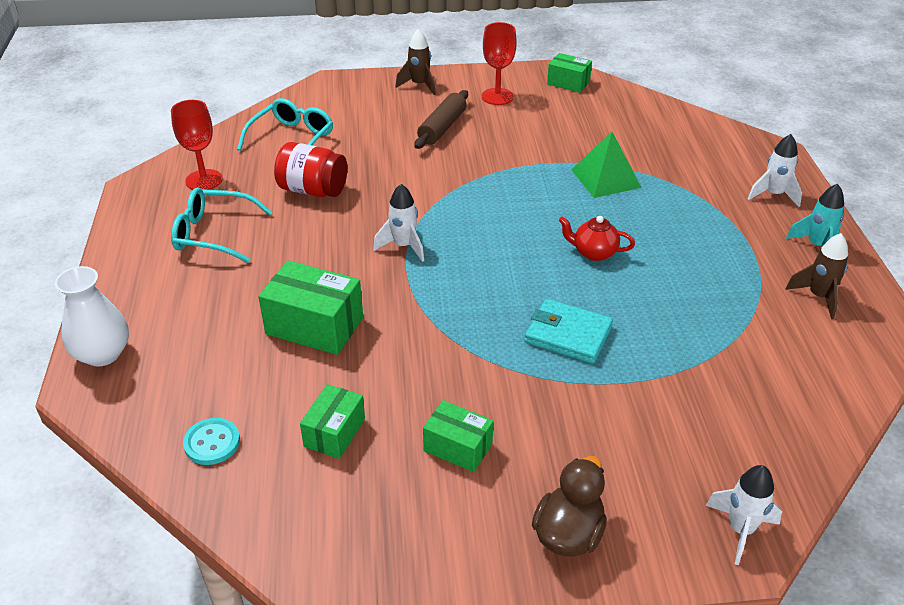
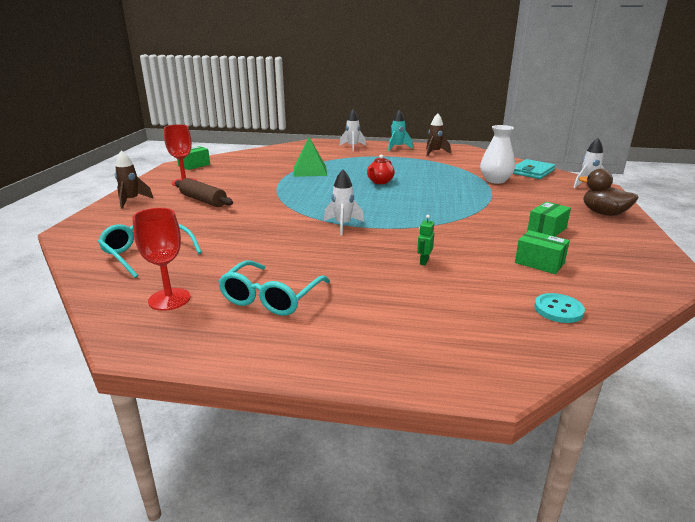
camera: 75 degrees left, 15 degrees down
(102, 354) = (439, 368): white vase -> white vase (495, 180)
(313, 190) = (241, 249): red jar -> none
(314, 326) = (424, 261): green box -> green robot
(568, 335) = (451, 195): turquoise wallet -> turquoise wallet (532, 172)

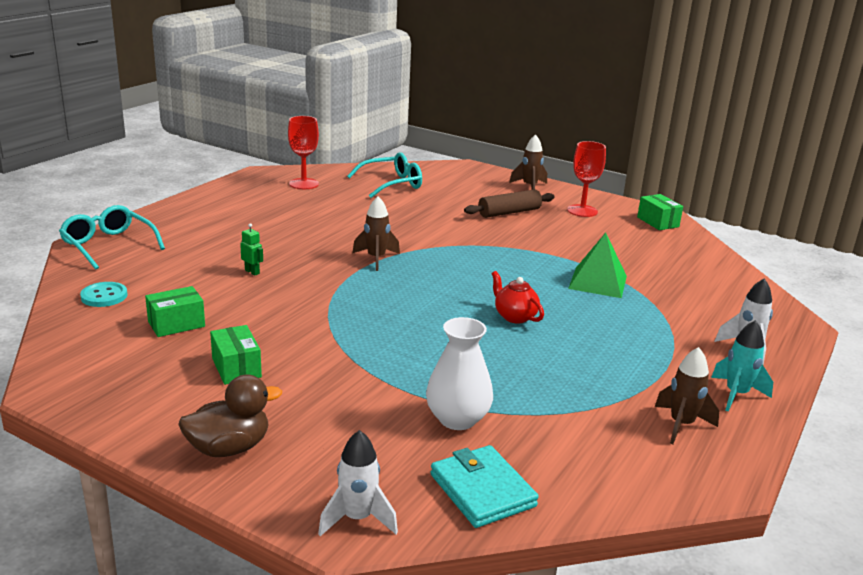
camera: 110 degrees right, 0 degrees up
(271, 298) = (267, 208): turquoise glasses -> turquoise glasses (108, 245)
(343, 225) = (376, 259): white rocket -> brown rocket

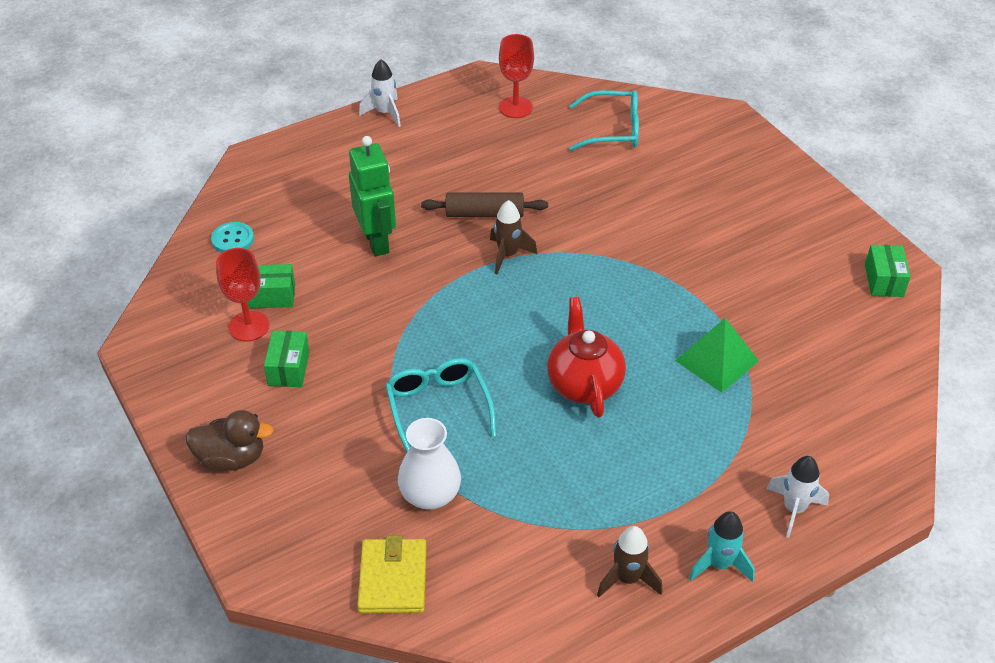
camera: 30 degrees right, 20 degrees up
(108, 245) = (272, 165): turquoise glasses -> turquoise glasses (438, 407)
(252, 272) = (377, 242): green robot -> green robot, size x2.45
(357, 519) = (280, 567): white rocket -> white rocket (385, 113)
(482, 490) = (393, 579): turquoise wallet -> yellow wallet
(509, 212) = (711, 215): brown rolling pin -> brown rolling pin (484, 213)
(514, 316) = (584, 384): red teapot -> red teapot, size x1.64
(529, 187) = (775, 174): brown rocket -> none
(582, 211) = (804, 235): red goblet -> red goblet (249, 326)

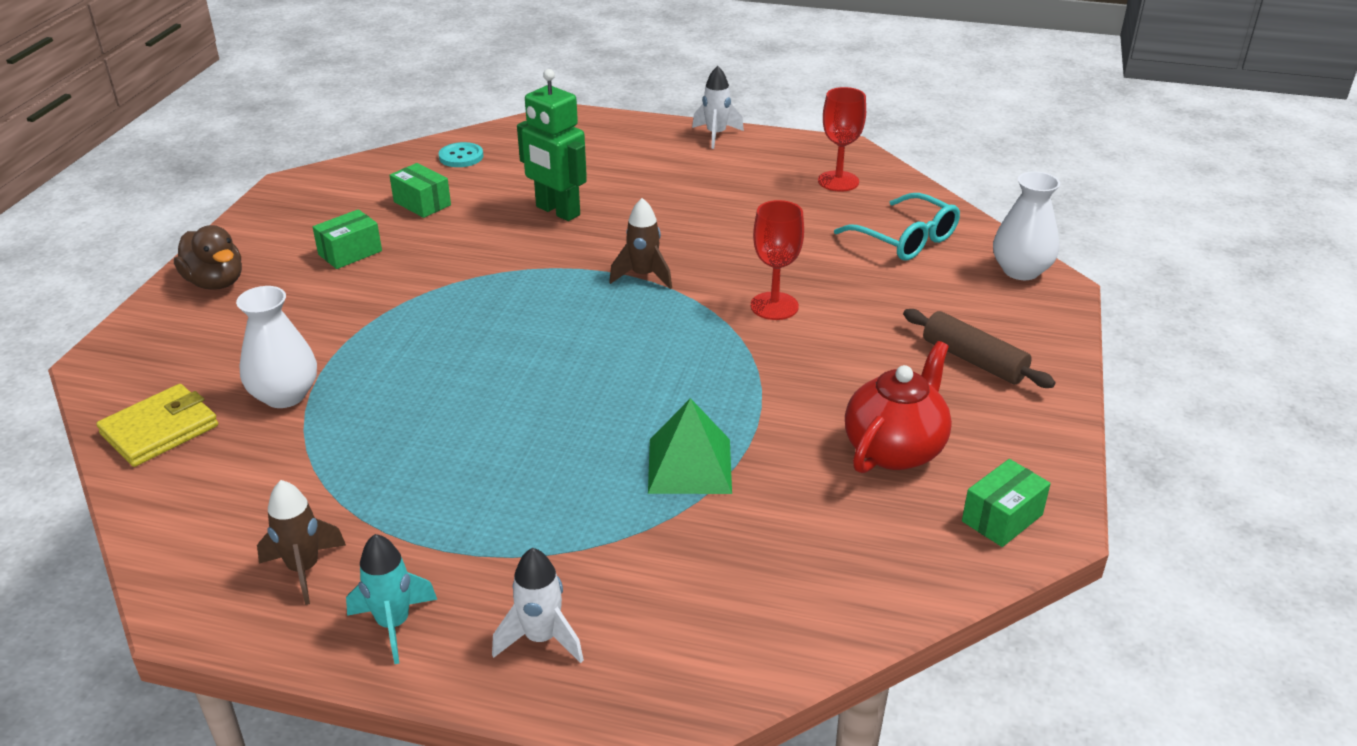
camera: 45 degrees right, 10 degrees down
(249, 326) = (374, 212): red goblet -> red goblet (774, 306)
(377, 242) = (557, 211): green robot -> green robot turned 105 degrees clockwise
(438, 407) = (398, 343): turquoise glasses -> none
(484, 213) = (676, 238): brown rolling pin -> brown rolling pin (974, 360)
(584, 384) = (538, 403): red teapot -> red teapot (895, 449)
(699, 115) = (1021, 270): none -> white vase

